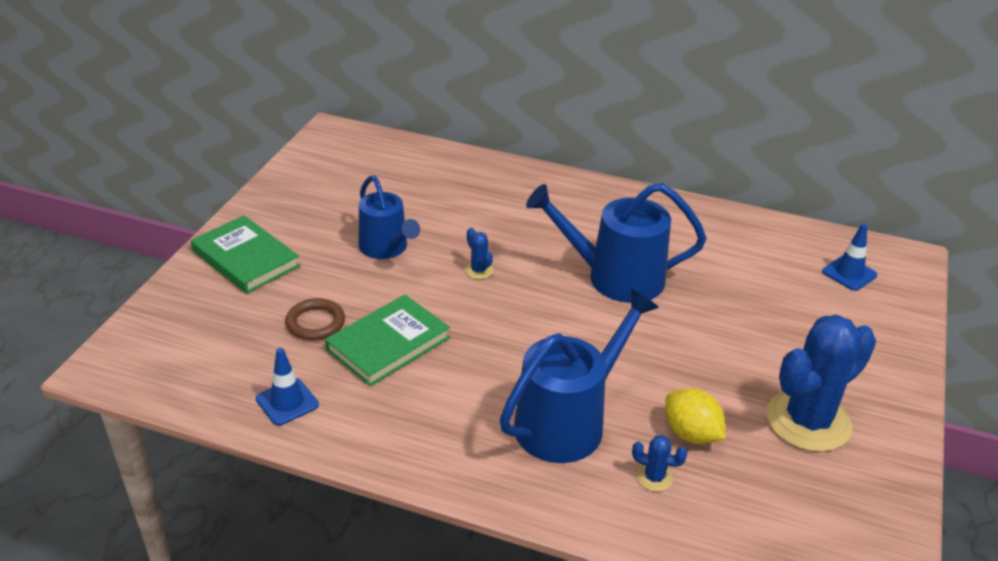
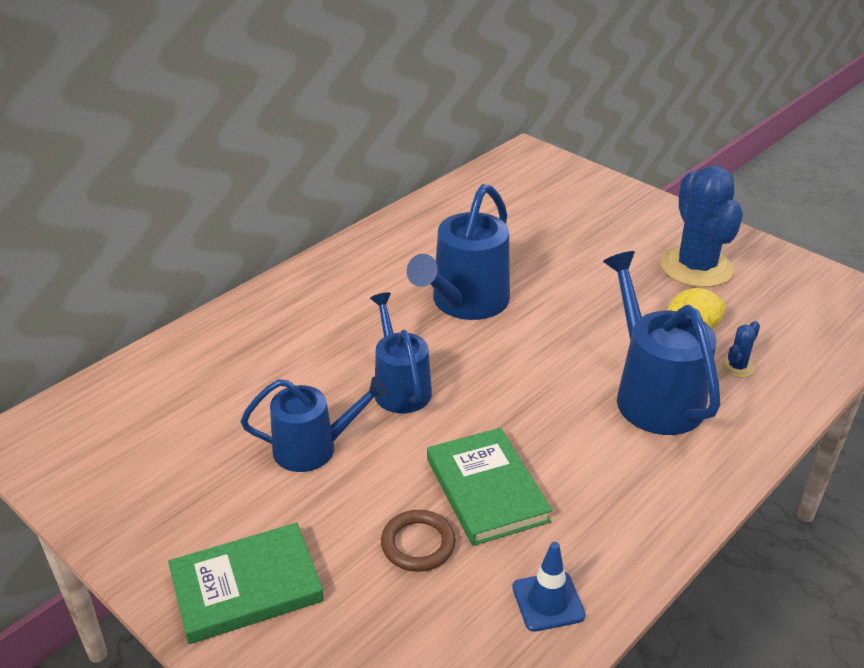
camera: 65 degrees left, 0 degrees up
(478, 270) = (400, 387): blue cactus -> blue watering can
(849, 273) = (531, 184): blue traffic cone -> none

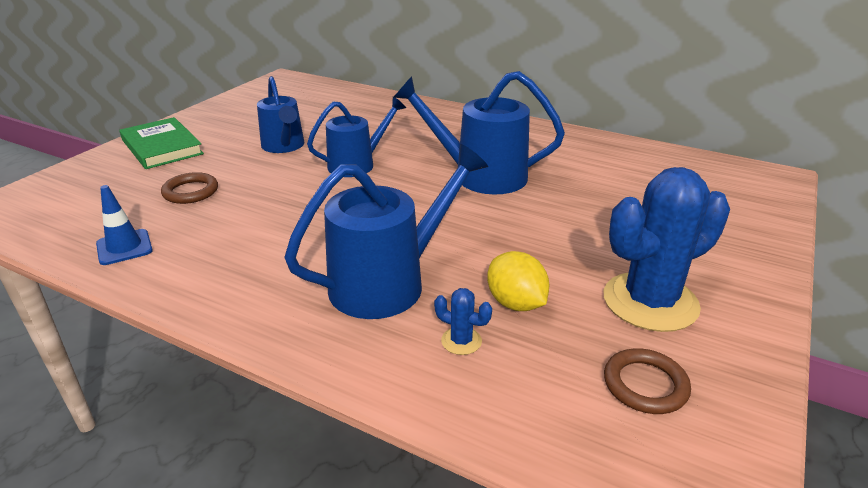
camera: 75 degrees right, 5 degrees down
(486, 490) = (245, 210): green book -> none
(785, 297) = (645, 385): none -> brown ring

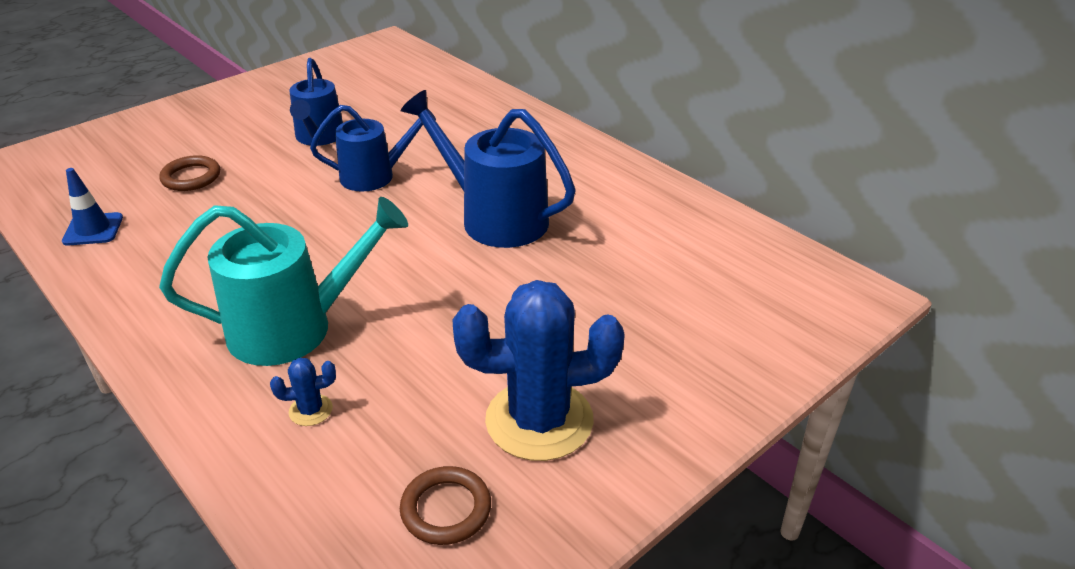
camera: 20 degrees right, 5 degrees up
(162, 147) = (202, 116): green book -> none
(387, 283) = (293, 328): blue watering can -> turquoise watering can
(461, 341) = (311, 410): blue cactus -> blue cactus turned 60 degrees counterclockwise
(515, 303) = (397, 384): yellow lemon -> none

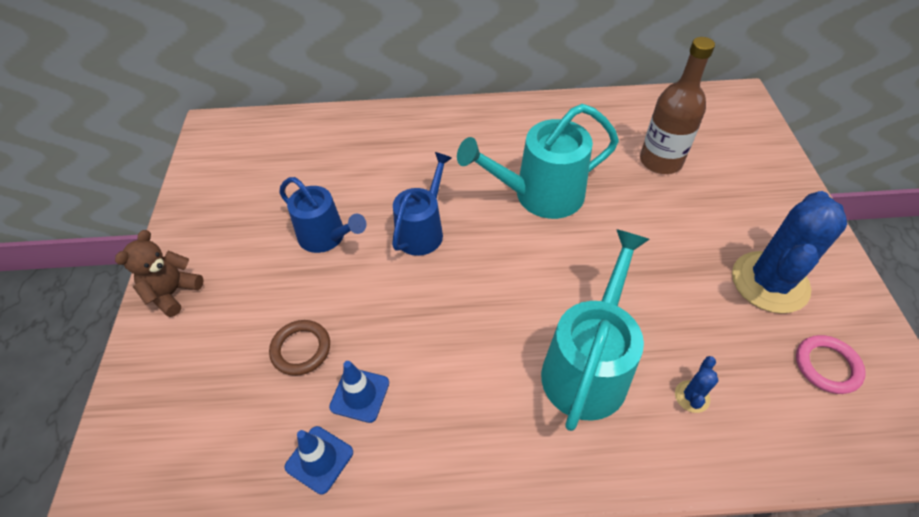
camera: 50 degrees left, 15 degrees up
(167, 221) = (360, 395): none -> blue traffic cone
(201, 106) = (173, 293): none -> brown teddy bear
(446, 509) = (827, 366): brown ring -> pink ring
(495, 218) = (540, 195): blue watering can -> turquoise watering can
(648, 274) = (660, 161): none -> brown bottle

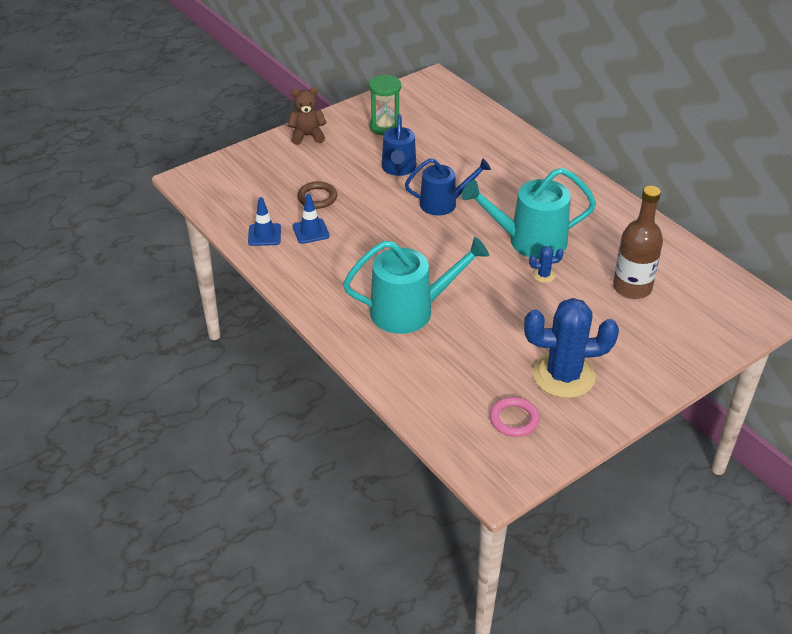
camera: 55 degrees right, 10 degrees down
(241, 209) = (385, 127): none -> green hourglass
(540, 195) = (529, 241): turquoise watering can -> turquoise watering can turned 45 degrees counterclockwise
(692, 396) = (430, 361): blue cactus -> blue cactus (543, 275)

